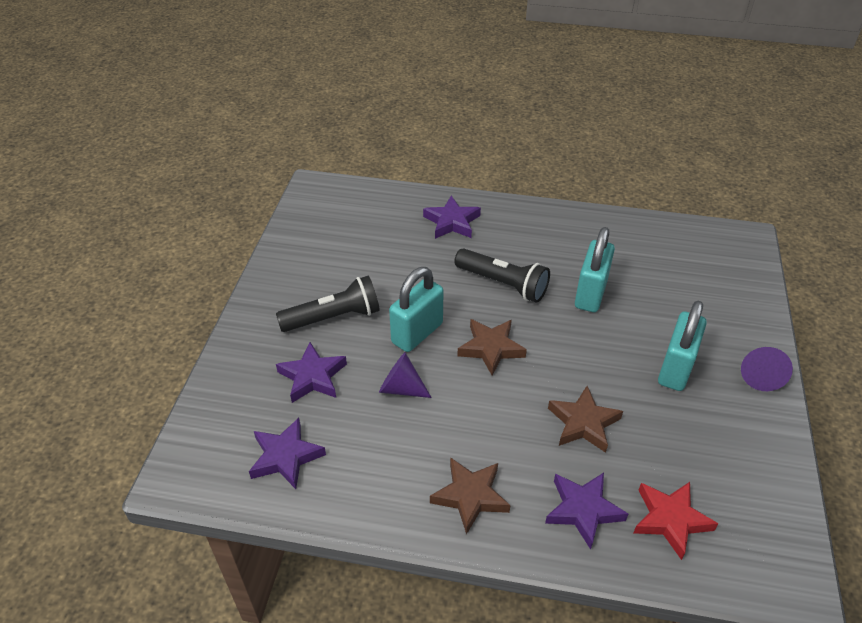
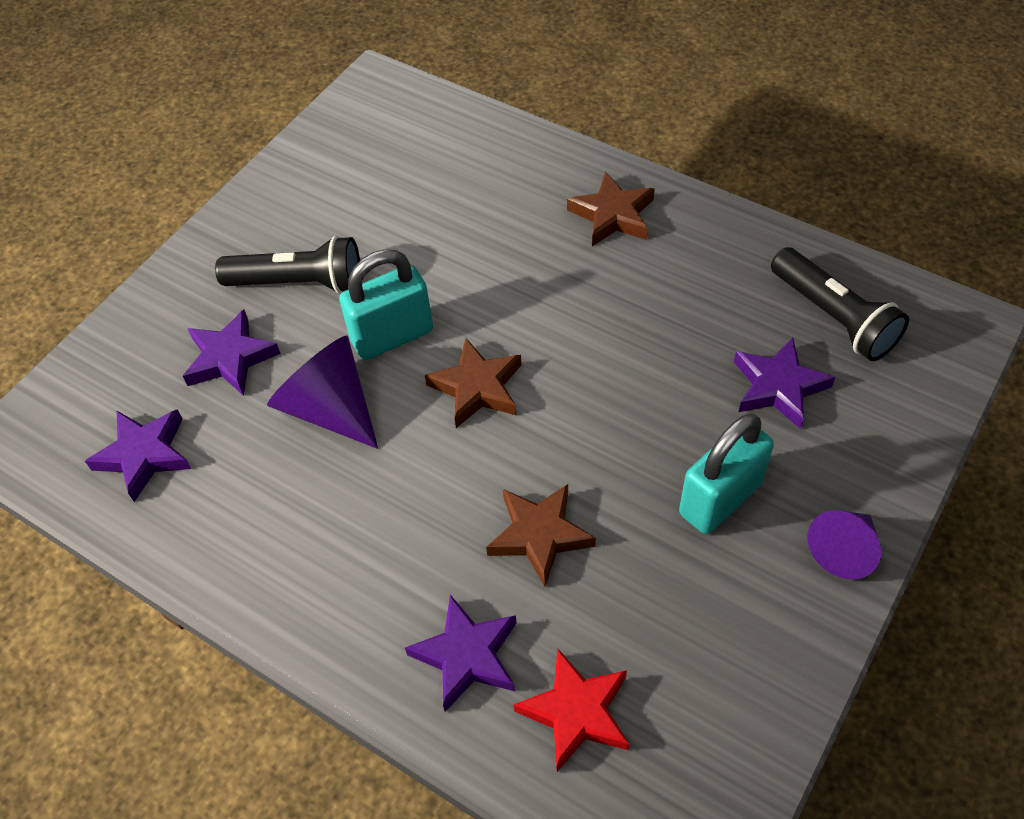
camera: 25 degrees right, 10 degrees up
(401, 388) = (329, 408): purple cone -> purple cone, size x1.56
(452, 222) = (531, 182): purple star -> purple star (778, 387)
(470, 496) = (334, 585): brown star -> brown star (613, 215)
(503, 284) = (548, 297): black flashlight -> black flashlight (833, 317)
(590, 294) = (664, 347): turquoise padlock -> none

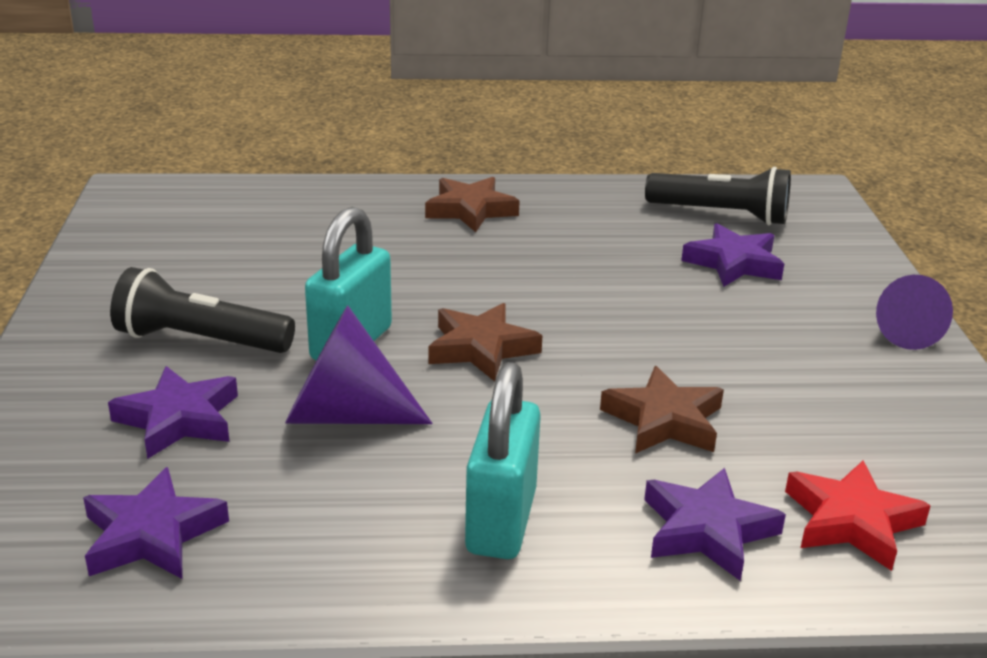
camera: 40 degrees left, 25 degrees down
(299, 283) = (200, 340): black flashlight -> black flashlight turned 135 degrees counterclockwise
(720, 499) = (778, 340): turquoise padlock -> turquoise padlock (501, 521)

